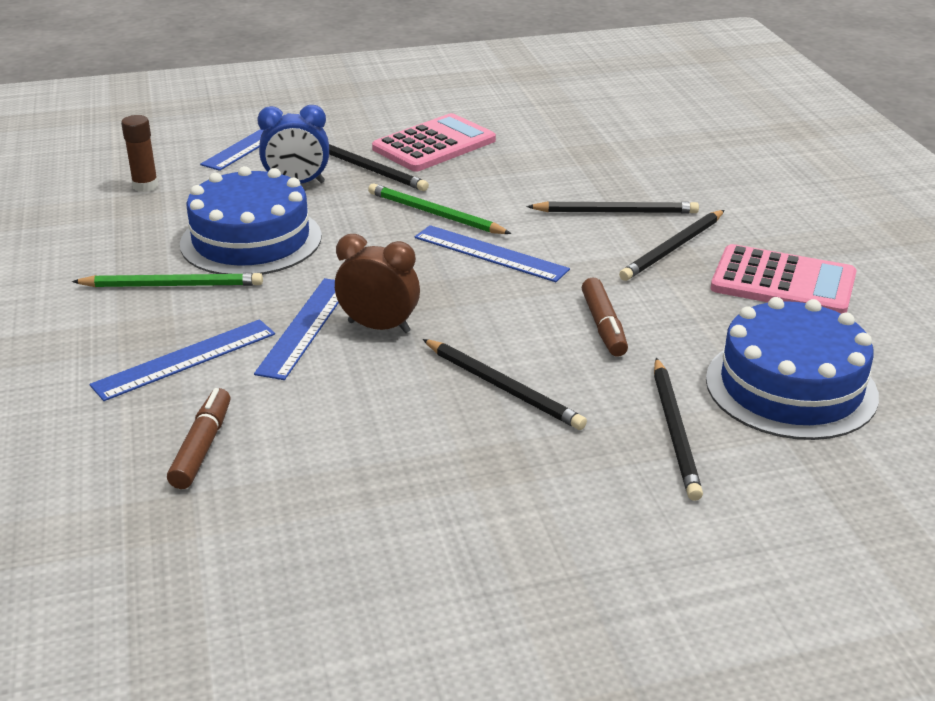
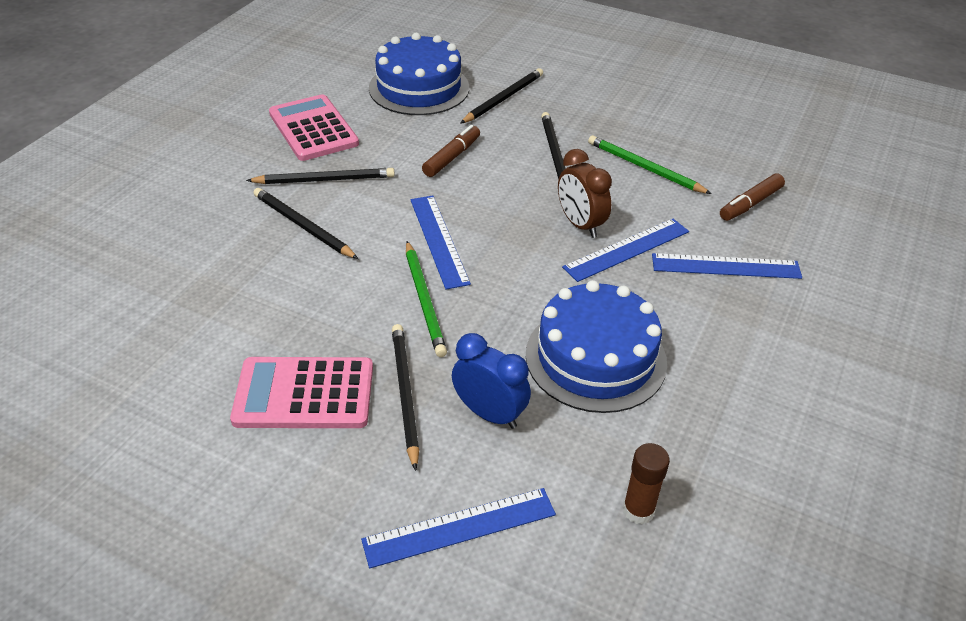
camera: 140 degrees left, 10 degrees up
(172, 285) = (695, 341): green pencil -> green pencil (645, 168)

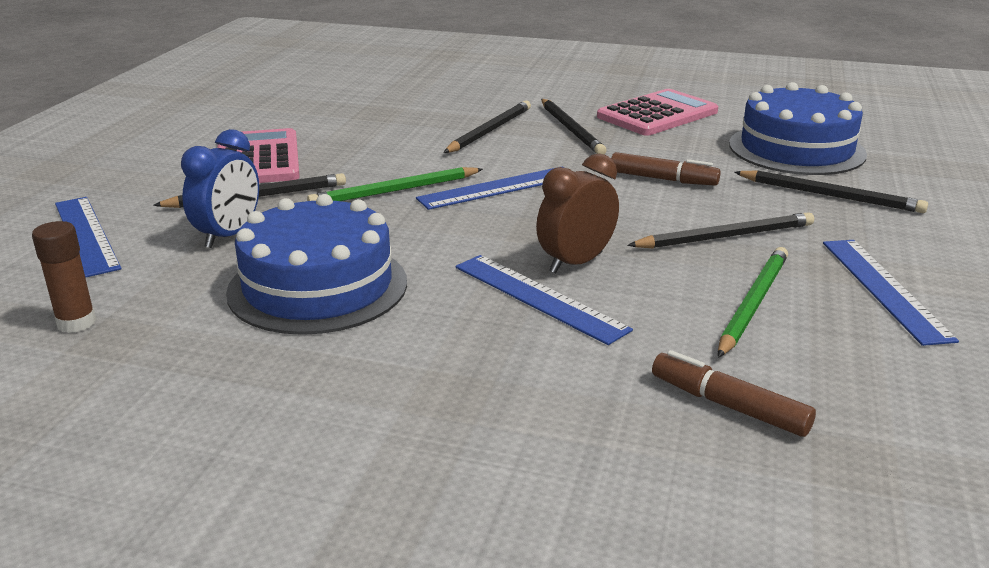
camera: 80 degrees right, 15 degrees down
(725, 266) = (538, 380): blue ruler -> blue ruler (884, 288)

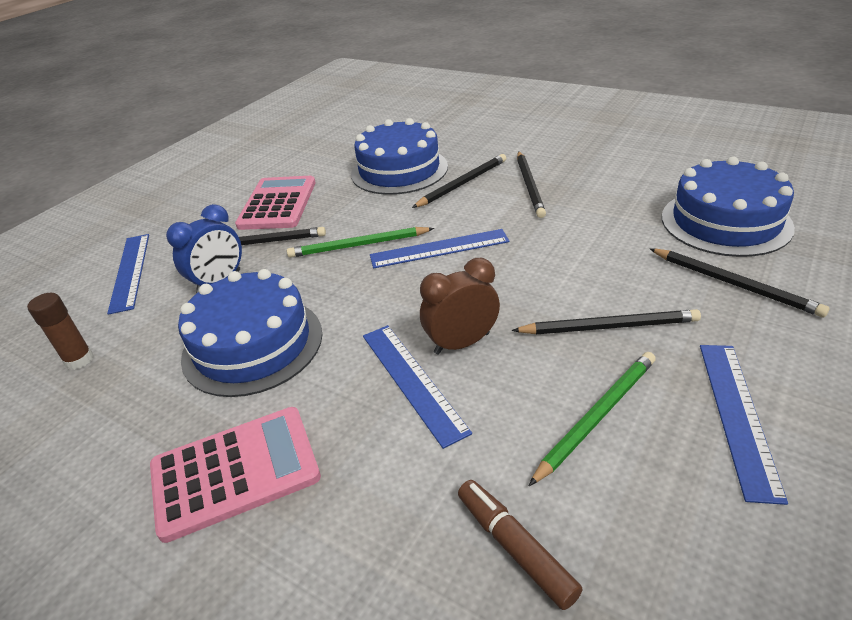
camera: 20 degrees right, 10 degrees up
(401, 122) = (399, 170): none -> blue cake
(657, 114) = (612, 172): pink calculator -> pink calculator (235, 472)
(662, 179) = (582, 250): brown marker -> none

